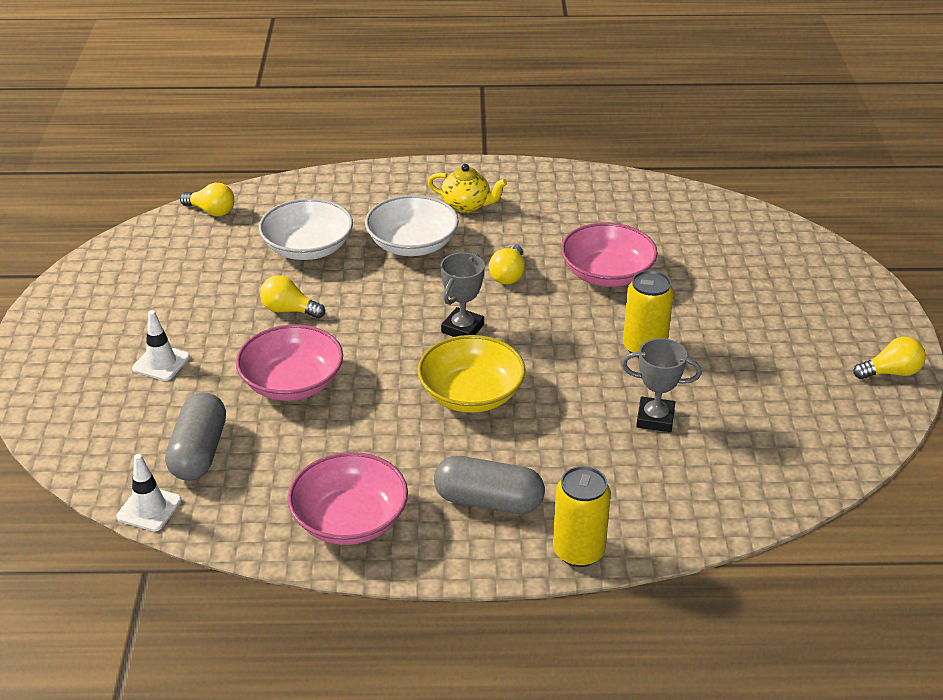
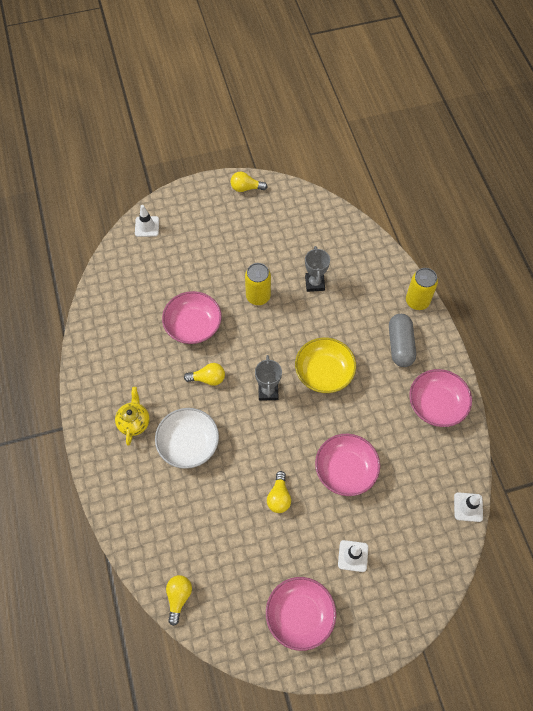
camera: 105 degrees left, 25 degrees up
(119, 300) = (300, 615): none -> pink bowl
(199, 452) = (418, 499): grey capsule -> none
(308, 248) = (209, 510): white bowl -> none
(462, 328) = (268, 391): grey trophy -> grey trophy turned 75 degrees clockwise
(811, 254) = (147, 226): none -> white traffic cone
(890, 372) = (246, 188): yellow light bulb -> yellow light bulb turned 60 degrees counterclockwise

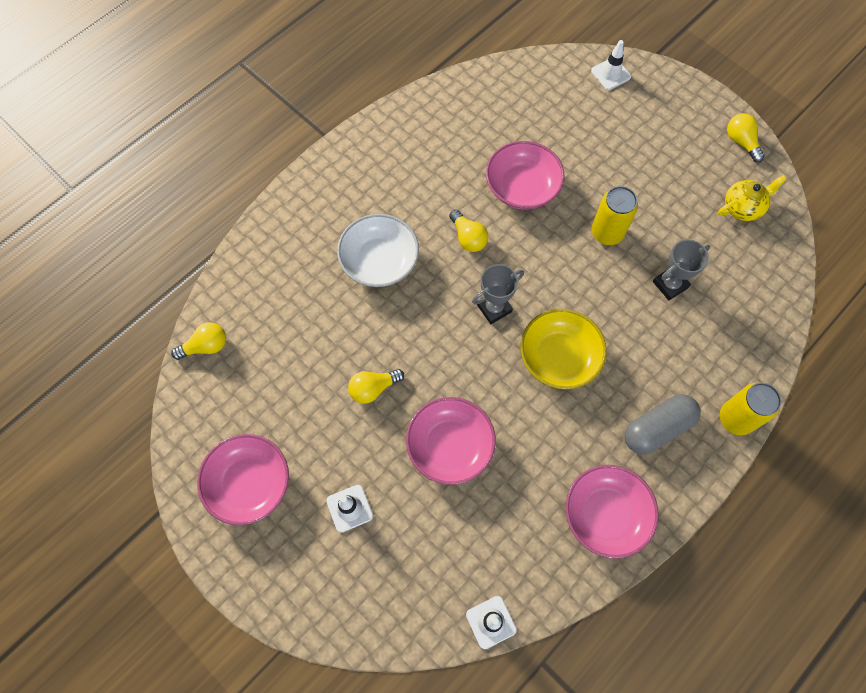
camera: 60 degrees right, 5 degrees up
(134, 422) = (371, 195): yellow teapot -> yellow teapot (742, 207)

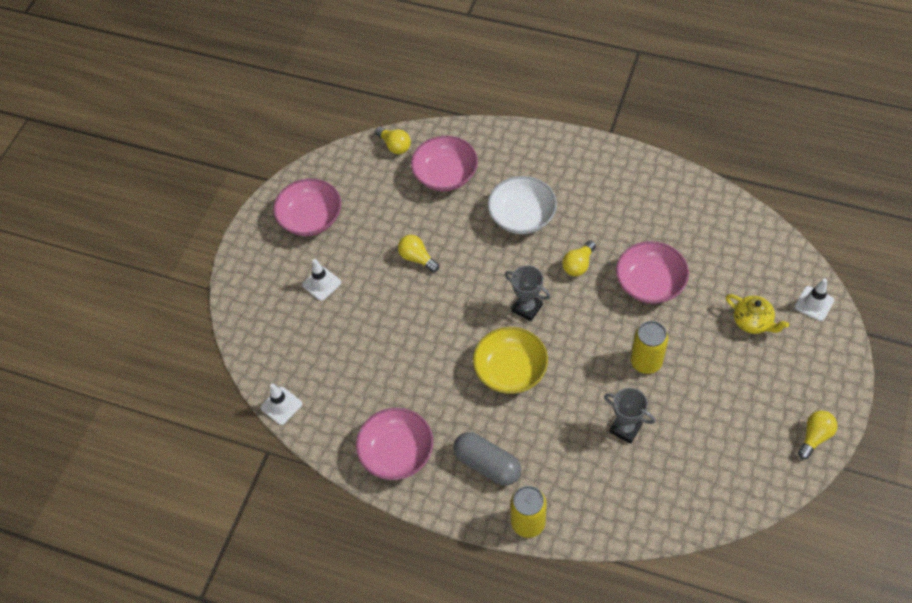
camera: 70 degrees right, 10 degrees down
(450, 446) = (398, 325): pink bowl -> pink bowl (445, 174)
(742, 207) = (742, 461): yellow teapot -> yellow teapot (752, 322)

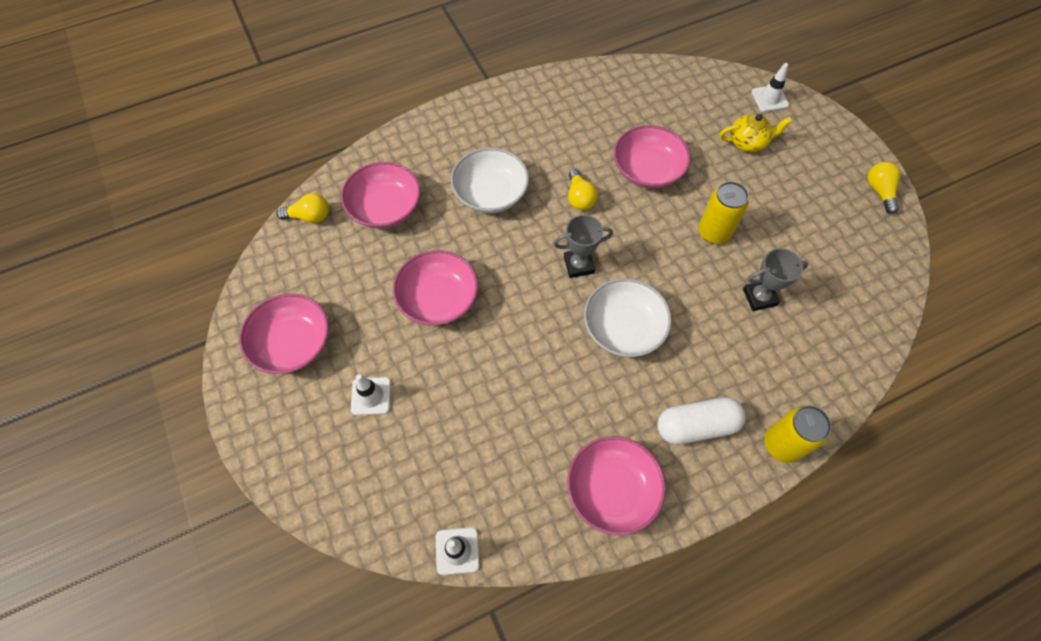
camera: 50 degrees left, 5 degrees up
(417, 258) = (438, 298): yellow light bulb -> pink bowl
(487, 464) = (696, 426): grey capsule -> white capsule
(510, 370) = (623, 327): yellow bowl -> white bowl

